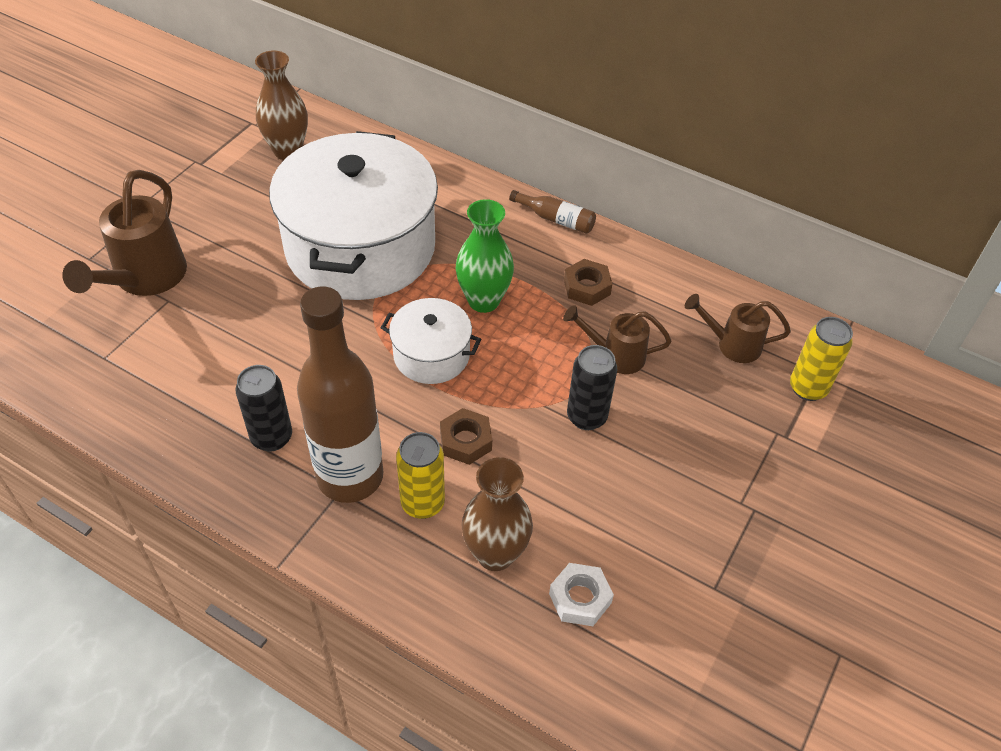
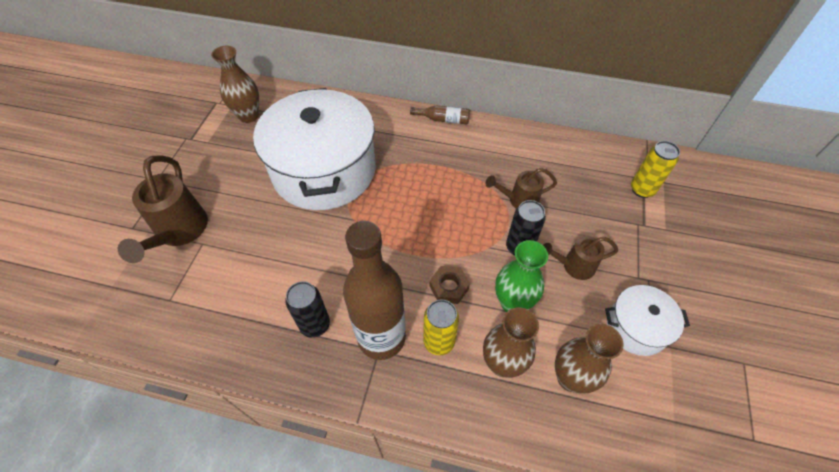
camera: 15 degrees left, 5 degrees up
(431, 355) = (401, 233): white pot -> white pot (636, 327)
(483, 301) = (420, 186): green vase -> green vase (512, 302)
(580, 598) = (570, 378): white nut -> brown vase
(587, 287) = (481, 159): brown nut -> none
(732, 345) = (585, 174): brown watering can -> brown watering can (574, 266)

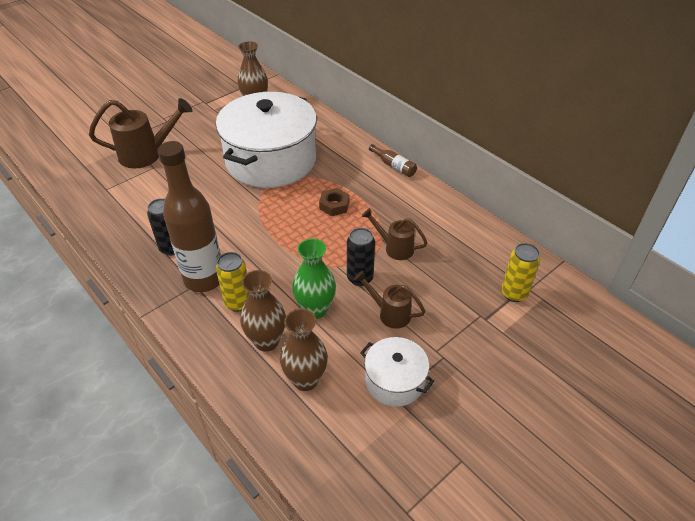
camera: 35 degrees right, 10 degrees down
(179, 232) = (147, 154): brown watering can -> brown watering can turned 135 degrees counterclockwise
(449, 287) = (280, 275): brown nut -> brown nut (334, 205)

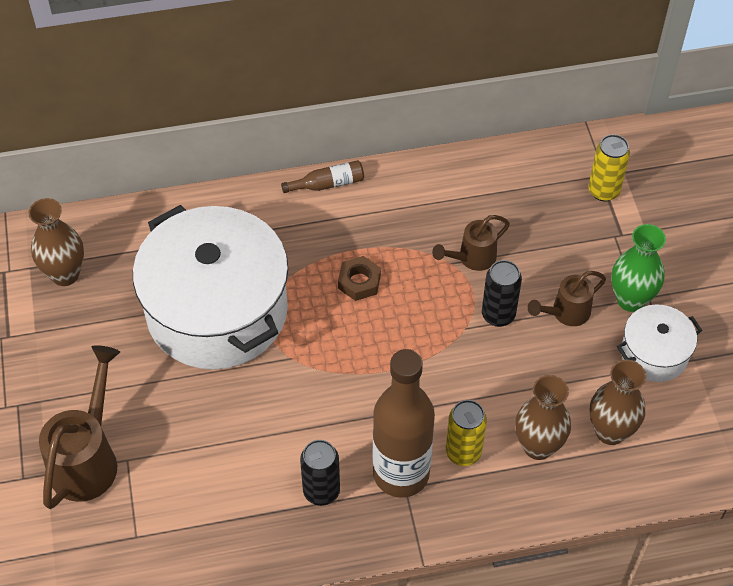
camera: 60 degrees left, 10 degrees up
(315, 309) = (519, 380): green vase -> green vase (630, 300)

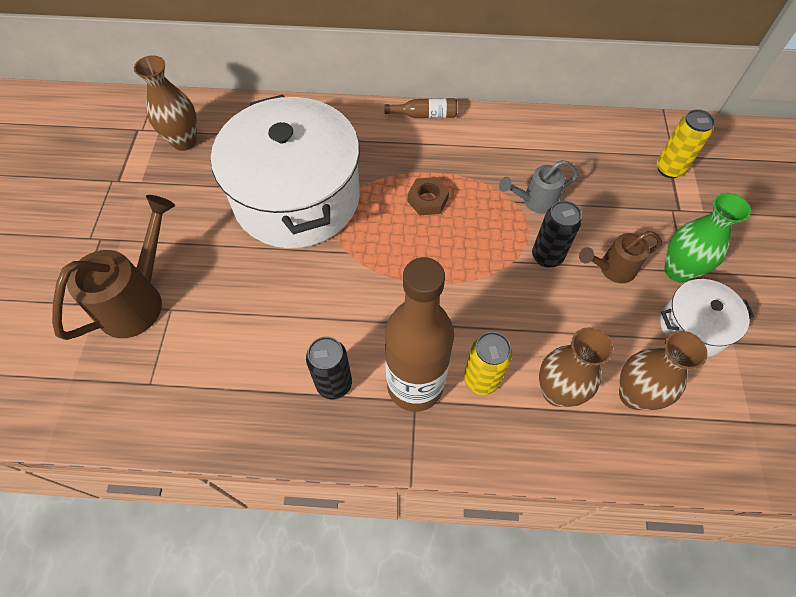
camera: 15 degrees right, 5 degrees up
(472, 258) = (535, 201): brown watering can -> grey watering can

